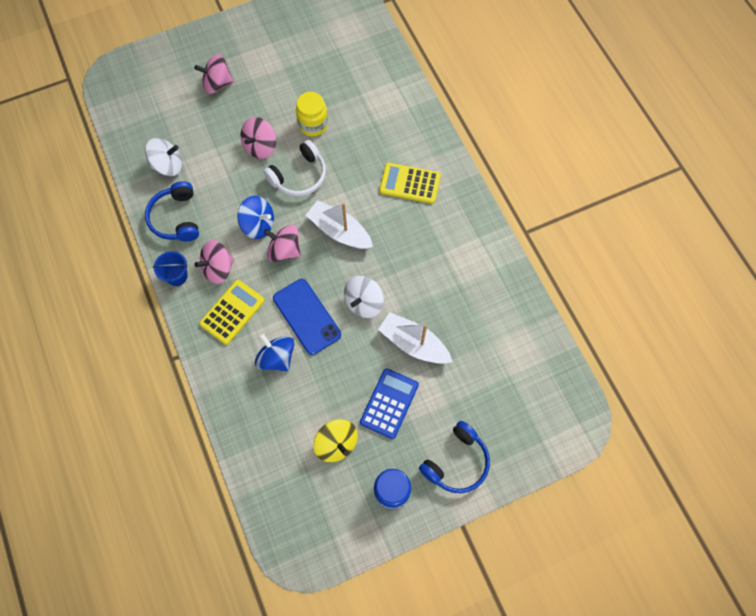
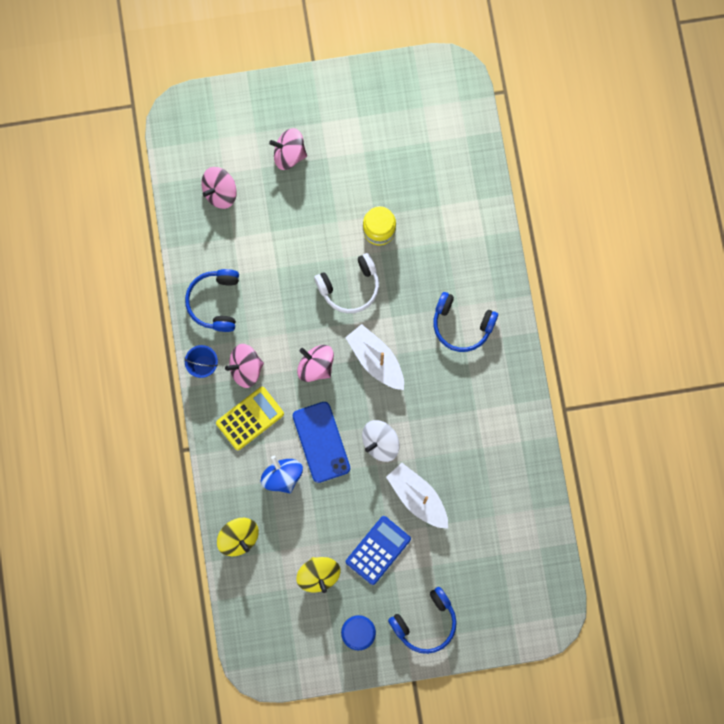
camera: 15 degrees right, 10 degrees up
(168, 165) = (218, 239): white spinning top -> none
(247, 428) = (239, 538): none -> yellow spinning top
(258, 225) = (296, 331): blue spinning top -> none
(260, 147) = (318, 242): pink spinning top -> pink spinning top (220, 192)
(410, 183) = (461, 325): yellow calculator -> blue headphones

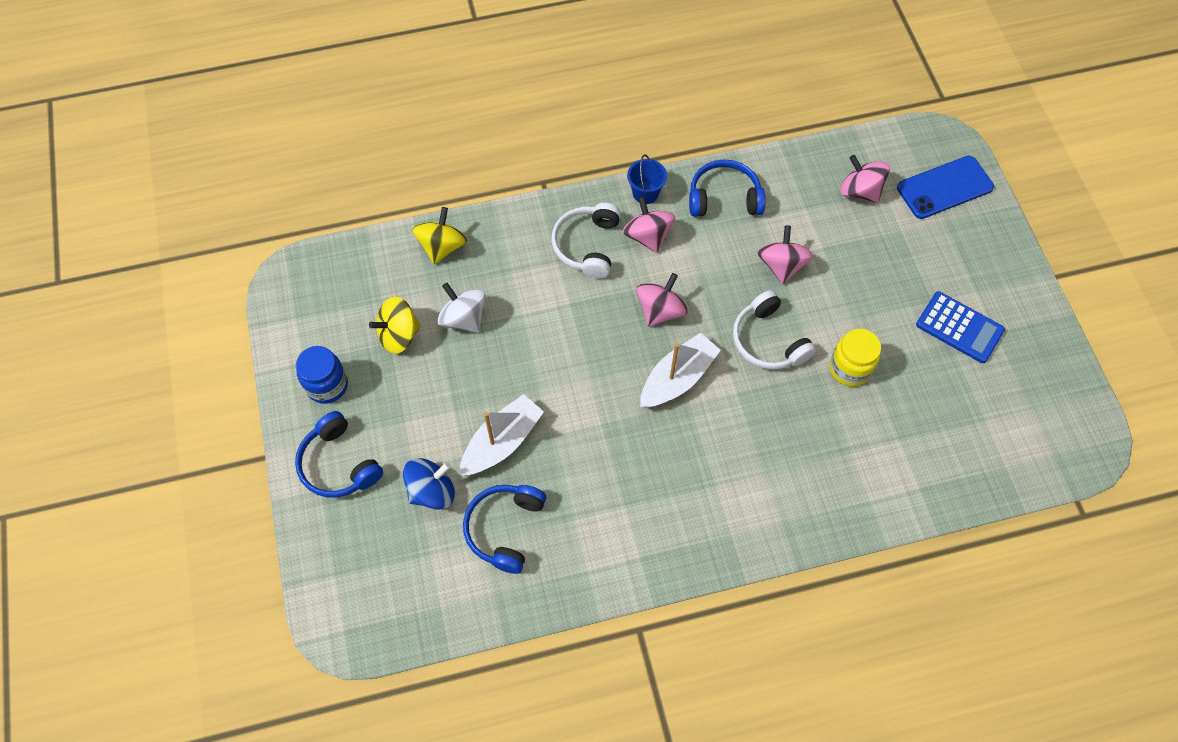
camera: 85 degrees right, 15 degrees down
(239, 538) = (442, 246): yellow spinning top -> yellow spinning top turned 150 degrees clockwise
(250, 418) = (587, 245): yellow calculator -> white headphones
(282, 476) = (519, 285): blue spinning top -> blue spinning top (432, 491)
(289, 154) = (925, 259): pink spinning top -> pink spinning top (781, 265)
(321, 442) = (565, 324): blue phone -> blue phone (944, 187)
(378, 550) = (431, 400): blue calculator -> blue calculator (959, 327)
(380, 443) = (570, 392): white spinning top -> white spinning top (463, 318)
(461, 325) = (739, 480): blue headphones -> blue headphones (504, 528)

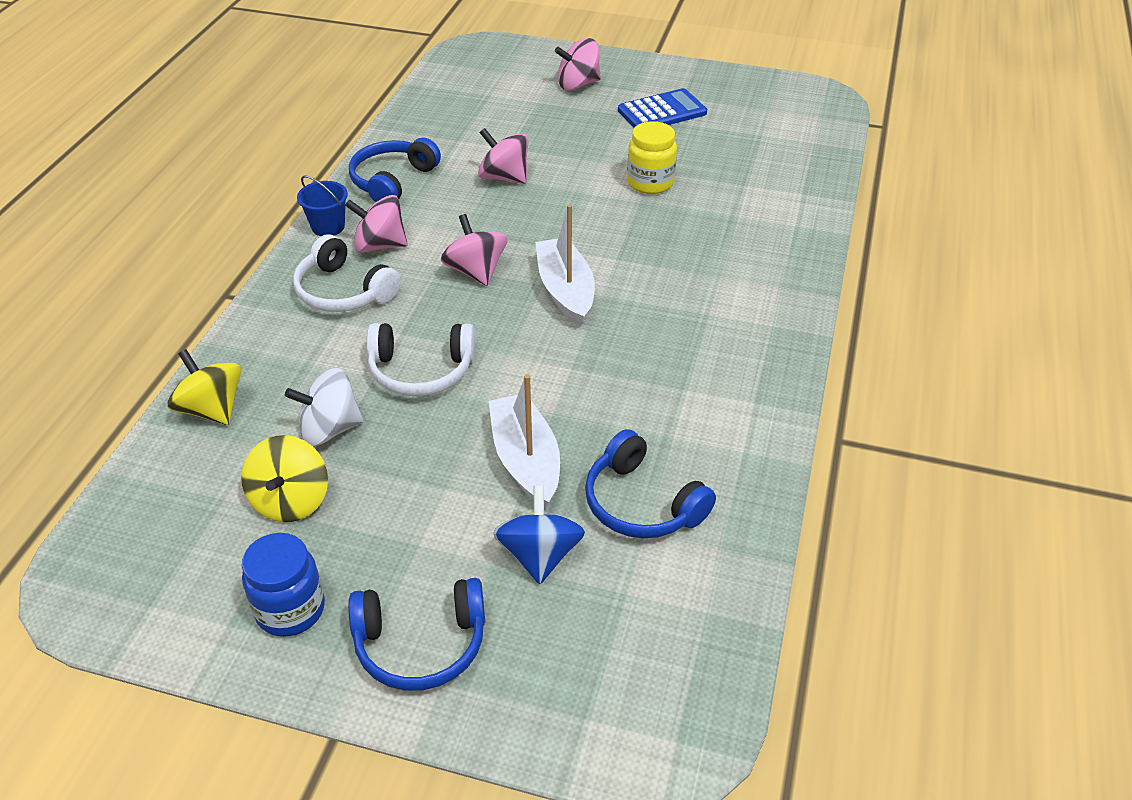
camera: 60 degrees left, 20 degrees down
(768, 341) = (577, 217): white headphones -> white headphones (421, 371)
(859, 191) = (474, 106): pink spinning top -> pink spinning top (578, 84)
(944, 187) = (519, 65): blue phone -> none

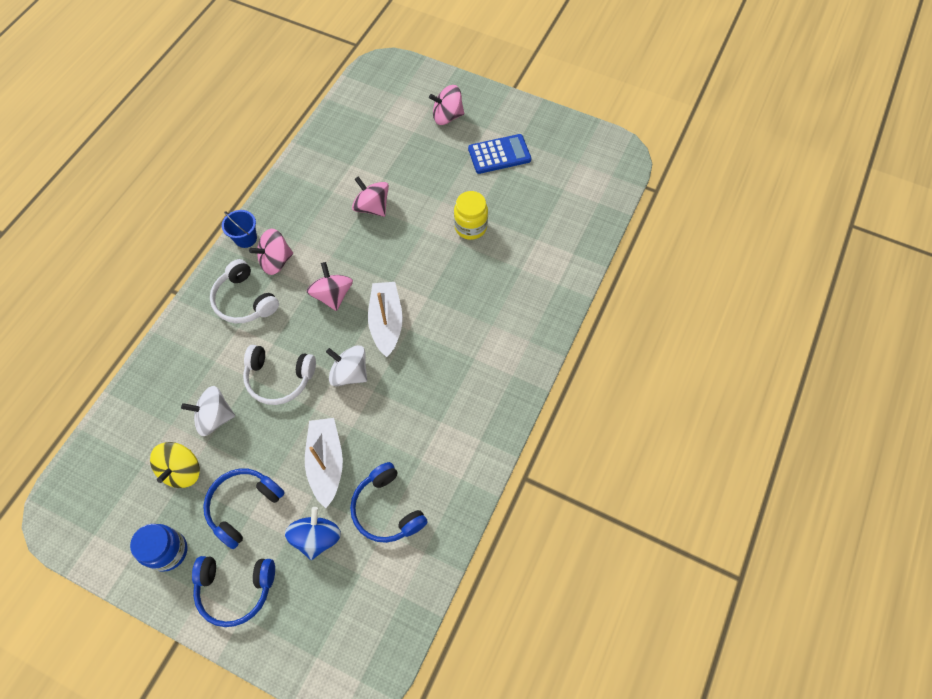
camera: 10 degrees right, 20 degrees up
(212, 409) = (147, 389): yellow spinning top -> none
(380, 245) = (276, 261): pink spinning top -> pink spinning top turned 45 degrees counterclockwise
(392, 181) = (296, 199): blue headphones -> blue headphones (243, 506)
(528, 352) = (349, 373): none -> white spinning top

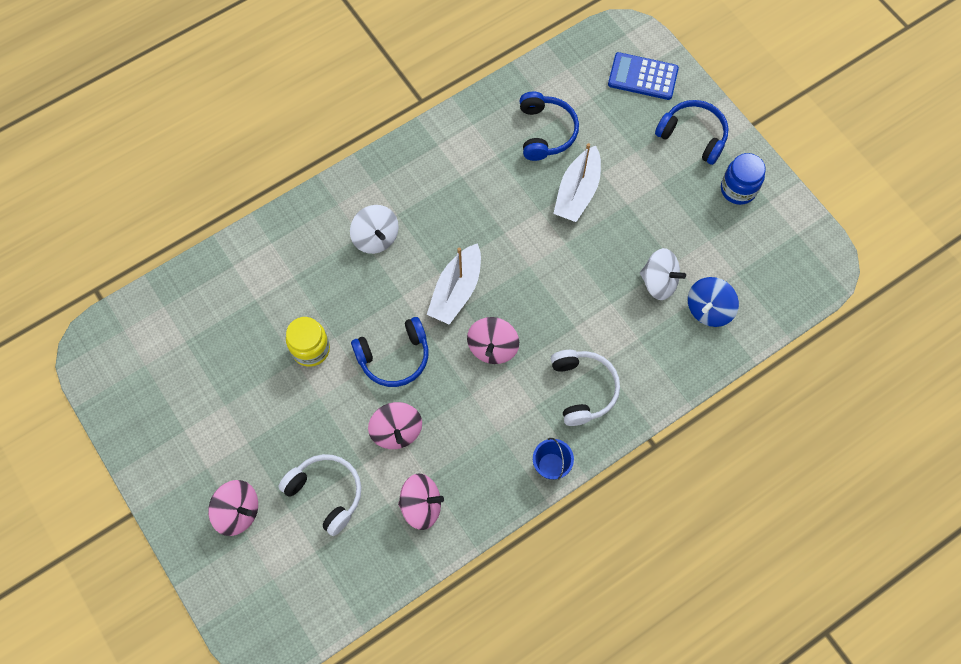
camera: 150 degrees left, 5 degrees up
(182, 470) = (705, 249): yellow spinning top -> none
(243, 506) = (663, 193): blue headphones -> blue headphones (394, 357)
(276, 261) = (531, 419): pink spinning top -> pink spinning top (421, 505)
(279, 378) = (584, 288): white headphones -> white headphones (326, 493)
(317, 537) = (612, 140): blue spinning top -> blue spinning top (708, 309)
(349, 373) = (517, 259): white spinning top -> white spinning top (376, 237)
(499, 154) = (218, 423): blue calculator -> blue calculator (643, 77)

